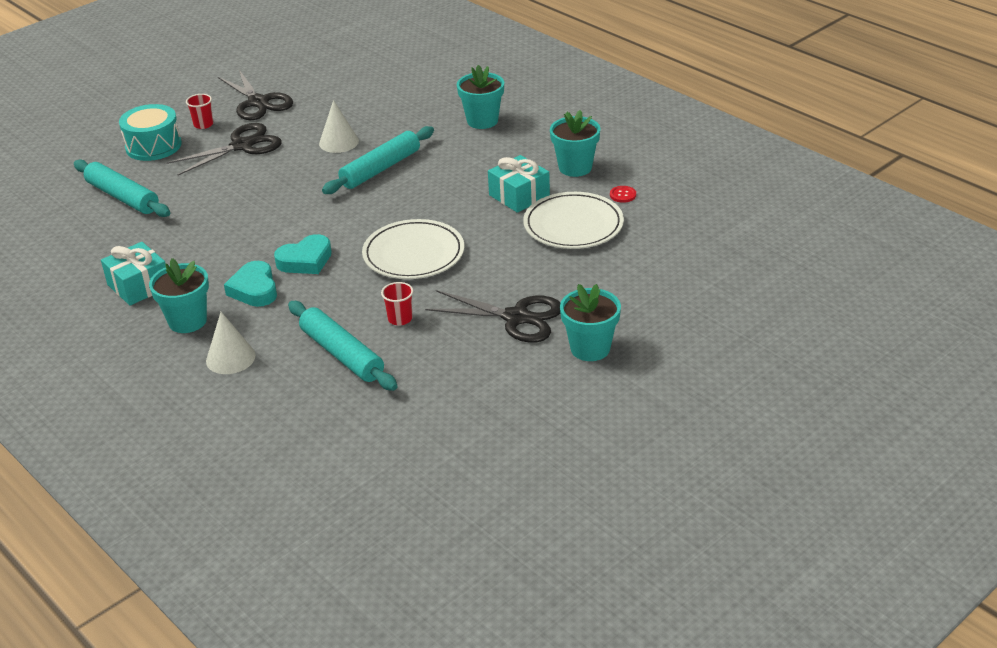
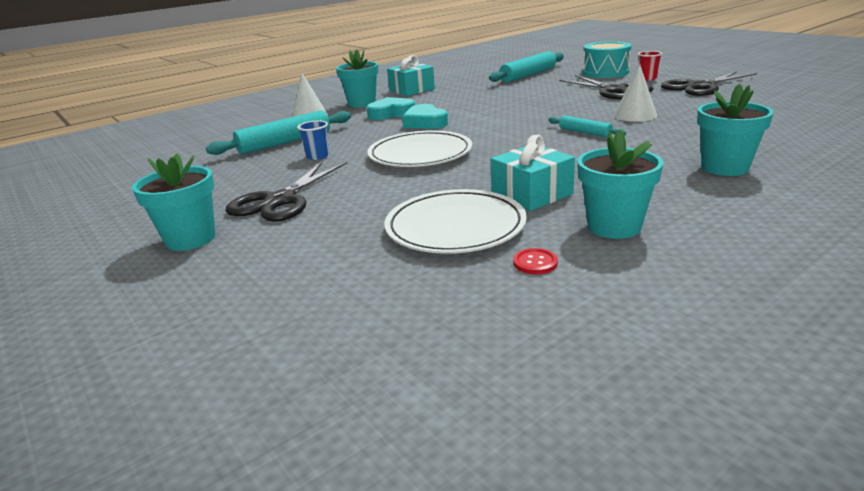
camera: 95 degrees right, 10 degrees down
(380, 169) = (585, 132): turquoise rolling pin -> turquoise rolling pin, size x0.54
(400, 319) = (318, 156): red cup -> blue cup

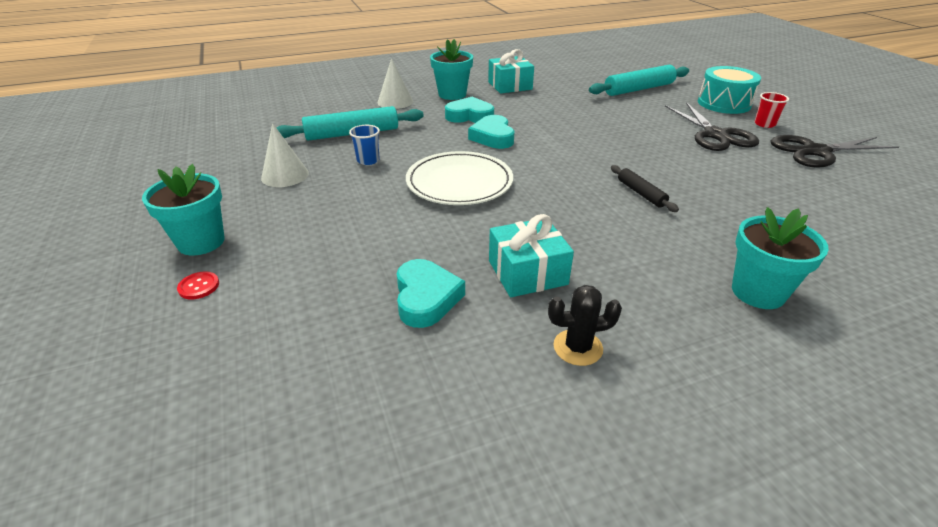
camera: 15 degrees right, 10 degrees up
(280, 201) = (300, 213): black scissors -> none
(455, 227) = (426, 298): white plate -> turquoise heart
(535, 263) = (466, 375): red button -> red button (199, 286)
(585, 132) = (641, 193): turquoise rolling pin -> black rolling pin
(614, 226) = (577, 347): turquoise flower pot -> black cactus
(635, 115) = (712, 180): white cone -> white cone (285, 175)

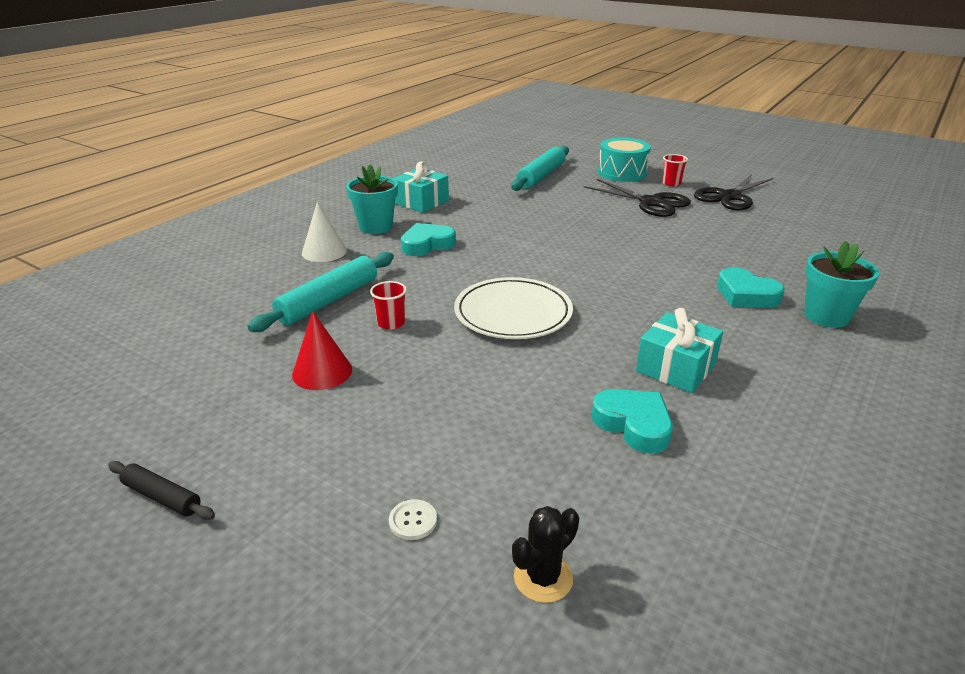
camera: 35 degrees left, 5 degrees down
(199, 286) = (413, 521): red button -> white button
(201, 242) = (339, 479): turquoise flower pot -> none
(285, 175) = (322, 372): white cone -> red cone
(368, 160) = (391, 323): blue cup -> red cup
(493, 137) = (479, 259): turquoise heart -> turquoise heart (746, 295)
(577, 347) = (783, 407): black cactus -> black cactus (543, 578)
(641, 193) = (665, 270): black rolling pin -> black rolling pin (162, 497)

